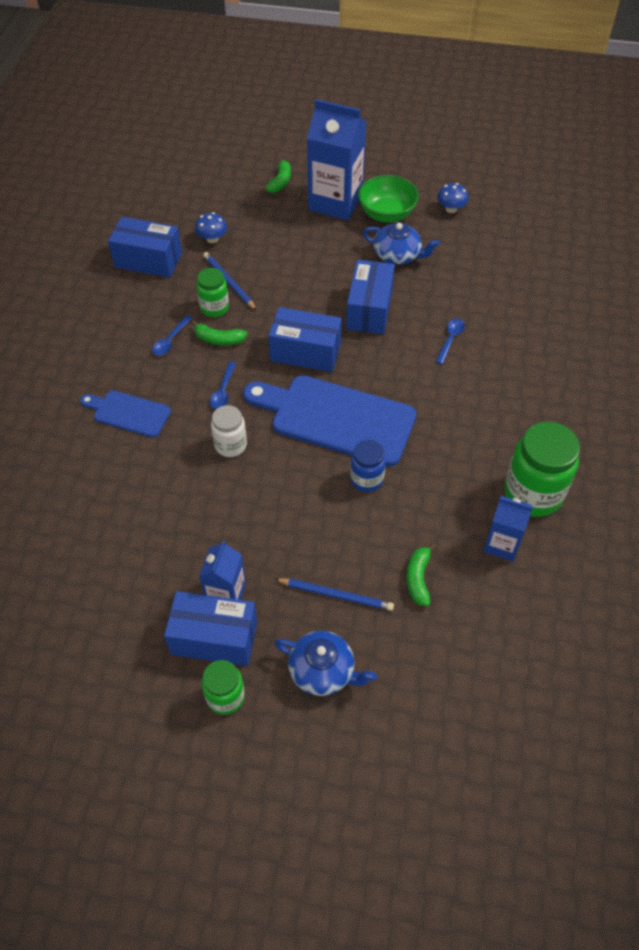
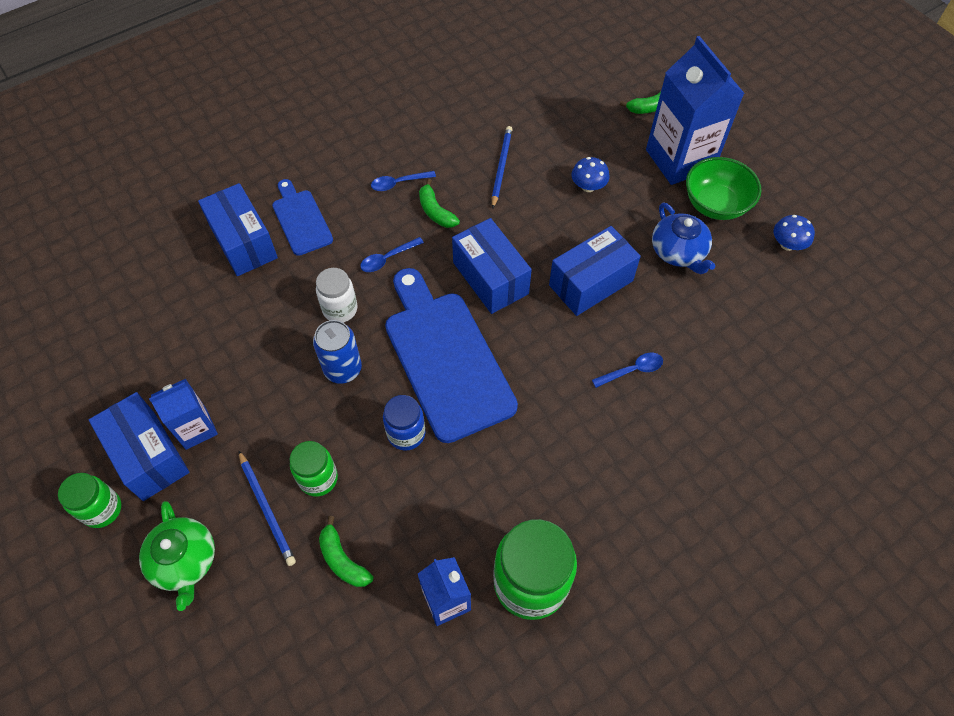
camera: 45 degrees right, 5 degrees up
(148, 260) = (461, 101): blue box -> blue box (243, 242)
(212, 239) = (532, 118): blue mushroom -> blue mushroom (588, 186)
(214, 308) = (464, 181): green jar -> green jar (318, 478)
(279, 477) = (342, 369): none -> blue can
(323, 671) = (184, 561): blue teapot -> green teapot
(418, 578) = (342, 560): green banana -> green banana turned 90 degrees counterclockwise

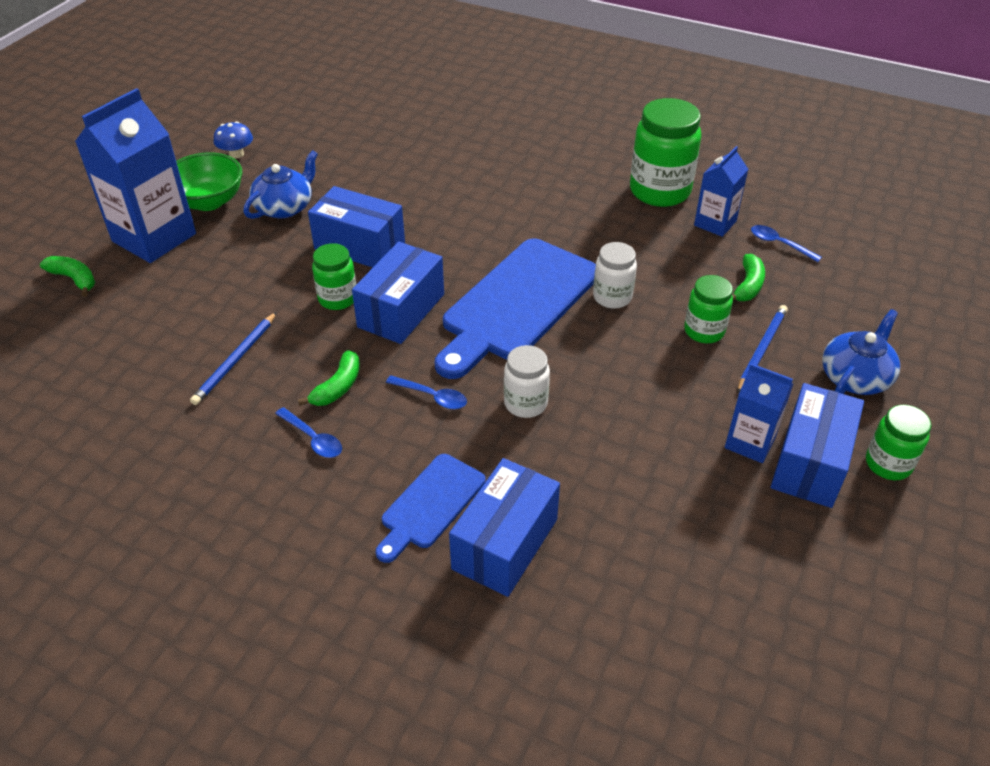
camera: 120 degrees left, 15 degrees down
(184, 561) = (855, 377): green teapot -> blue teapot
(342, 369) = (589, 367): blue can -> none
(406, 434) = (612, 297): blue jar -> white jar
(501, 167) = (235, 360): blue pencil -> blue pencil turned 45 degrees counterclockwise
(531, 244) = (337, 299): none -> green jar
(588, 186) = (229, 286): blue mushroom -> none
(632, 370) = (437, 197): blue spoon -> blue spoon (779, 244)

